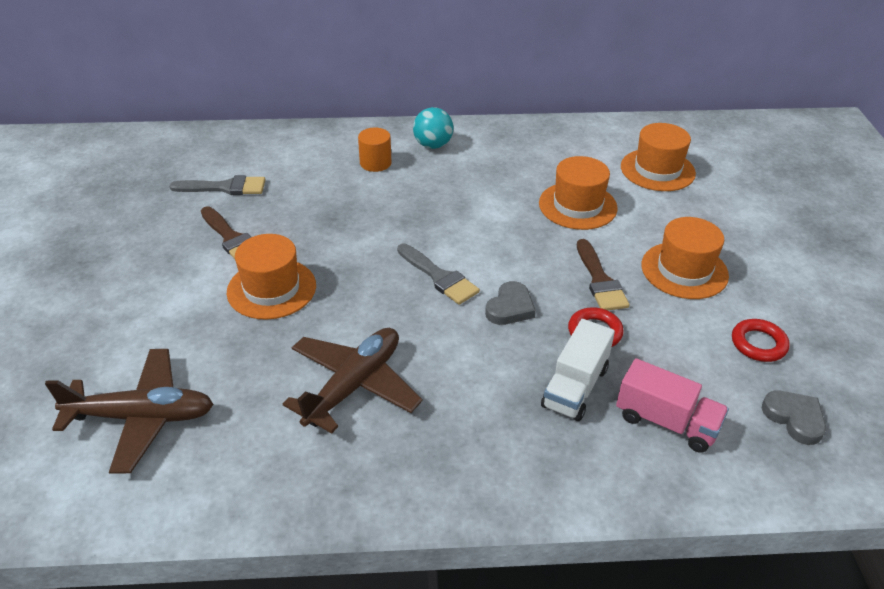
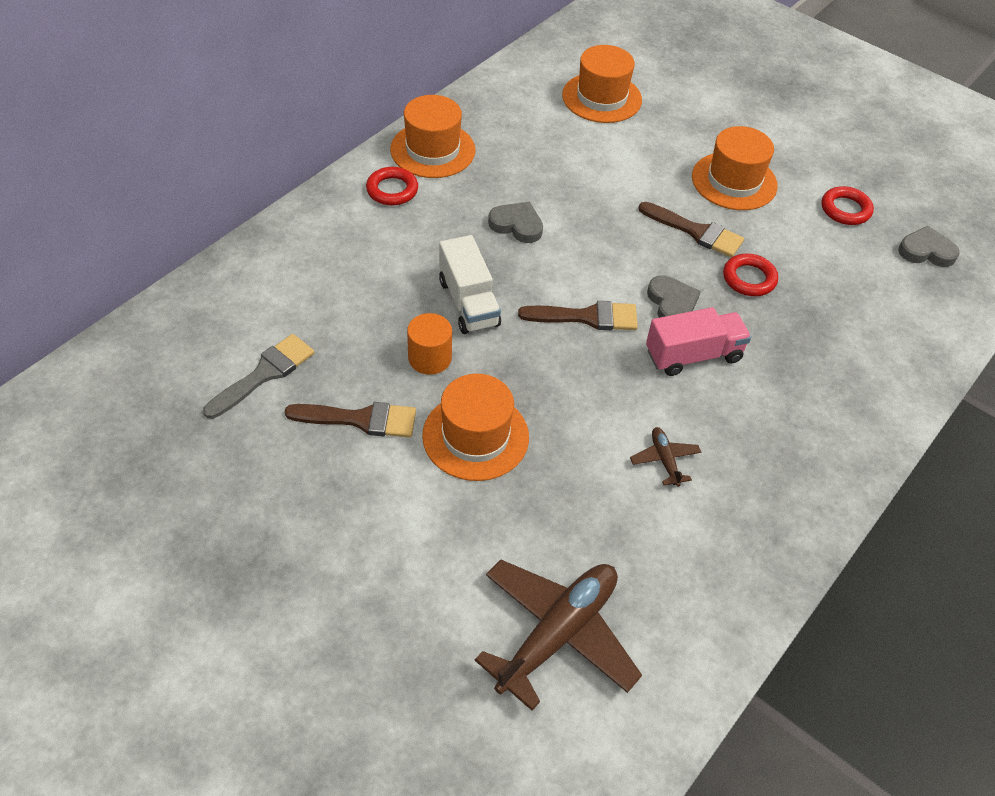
camera: 50 degrees left, 10 degrees up
(354, 385) = (664, 460): brown plane -> brown plane, size x0.45
(375, 163) = (369, 244): orange cylinder -> orange cylinder (430, 358)
(433, 145) = (392, 190): turquoise ball -> red ring
(439, 277) = (586, 317): grey brush -> brown brush
(478, 204) = (517, 225): none -> grey heart
(575, 387) = (795, 333): white truck -> white truck (468, 303)
(577, 206) = (592, 173): orange hat -> orange hat (432, 150)
(666, 422) = (872, 313): pink truck -> pink truck (693, 355)

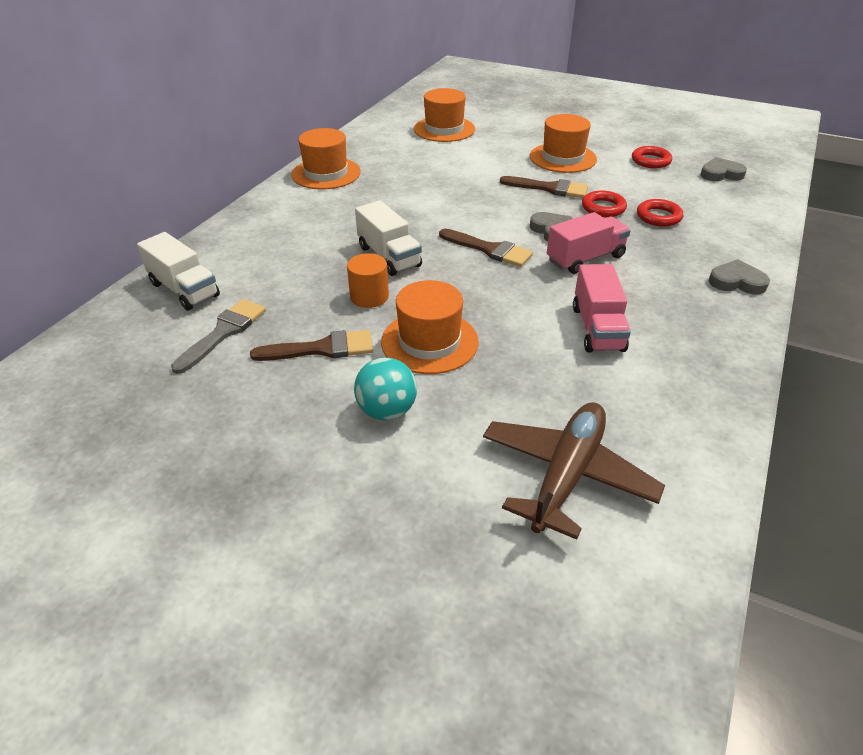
camera: 10 degrees left, 10 degrees down
(235, 304) = (184, 290): none -> white truck
(392, 190) = (301, 200): red ring -> red ring (658, 217)
(405, 515) = (387, 410): none -> turquoise ball
(517, 225) = (409, 205): grey heart -> grey heart (736, 282)
(586, 317) = (489, 249): brown brush -> brown brush turned 45 degrees clockwise
(664, 460) = (597, 328): brown plane -> pink truck

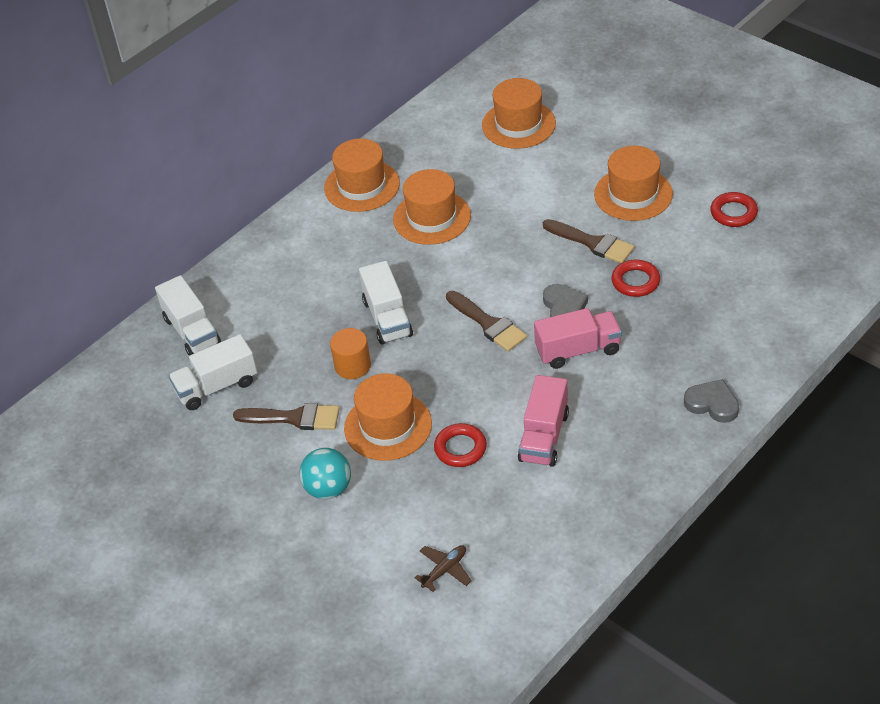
camera: 20 degrees right, 5 degrees up
(223, 332) = (216, 386): grey brush -> white truck
(399, 186) = (432, 217): none -> orange hat
(566, 475) = (445, 570): brown plane -> brown plane, size x0.45
(658, 217) = (688, 303): red ring -> red ring (460, 448)
(721, 174) = (803, 246): grey heart -> none

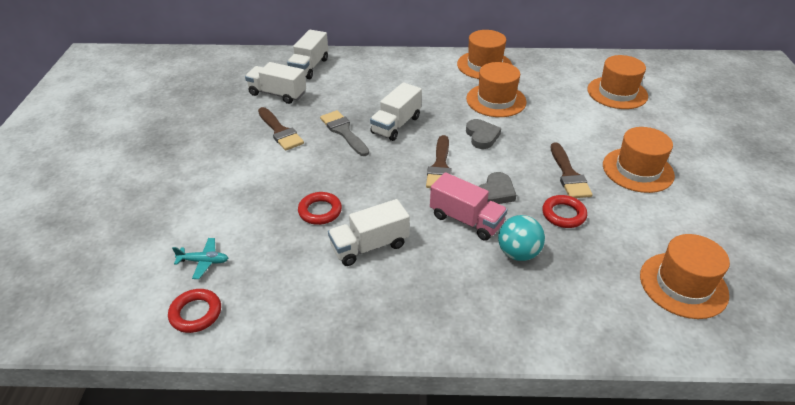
camera: 45 degrees right, 5 degrees down
(328, 488) = (235, 172): turquoise ball -> turquoise ball (518, 253)
(352, 366) = (343, 131): orange cylinder -> grey brush
(388, 426) = (309, 170): orange hat -> orange hat (683, 285)
(445, 570) = (204, 261): brown plane -> turquoise plane
(544, 436) = (369, 246): pink truck -> white truck
(712, 404) = (500, 326): grey heart -> grey heart (482, 136)
(733, 213) = (699, 230): red ring -> red ring (196, 313)

